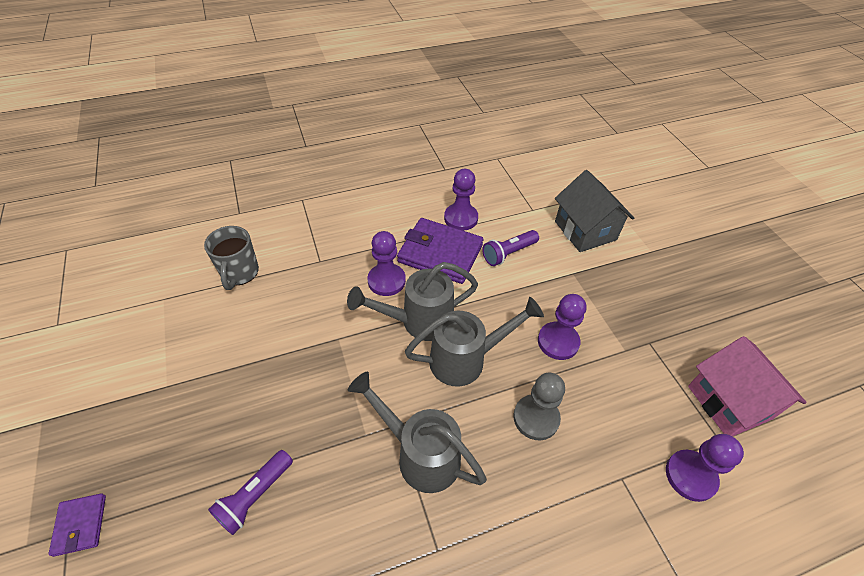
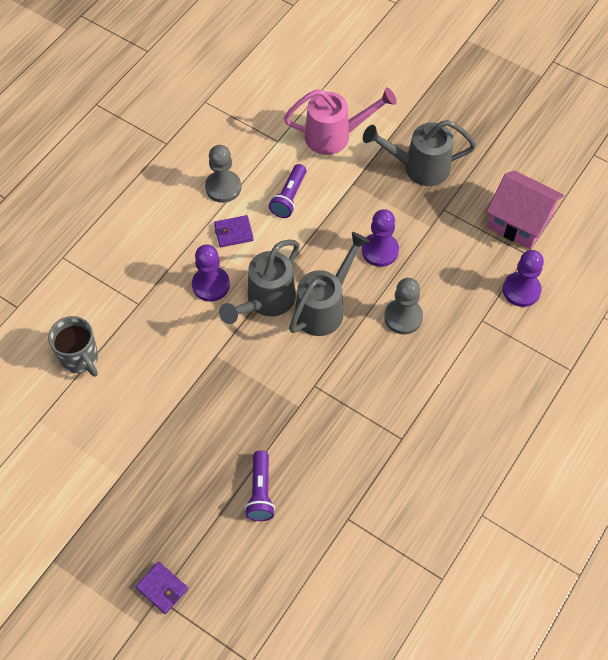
camera: 35 degrees left, 10 degrees up
(420, 454) = (346, 392): grey watering can -> grey watering can (419, 167)
(440, 253) = (233, 233): purple wallet -> purple wallet, size x0.49
(461, 218) = (223, 187): purple pawn -> grey pawn
(585, 230) = (335, 136): grey house -> pink watering can

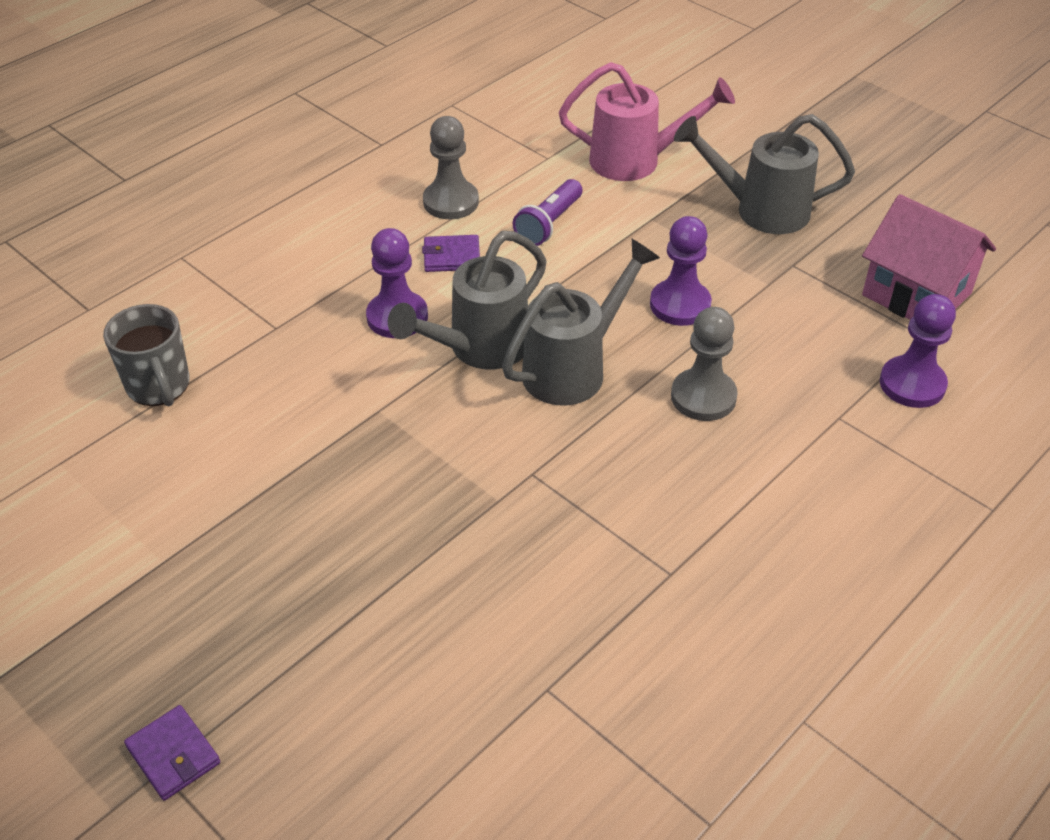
camera: 10 degrees right, 15 degrees down
(260, 492) = (398, 622): purple flashlight -> none

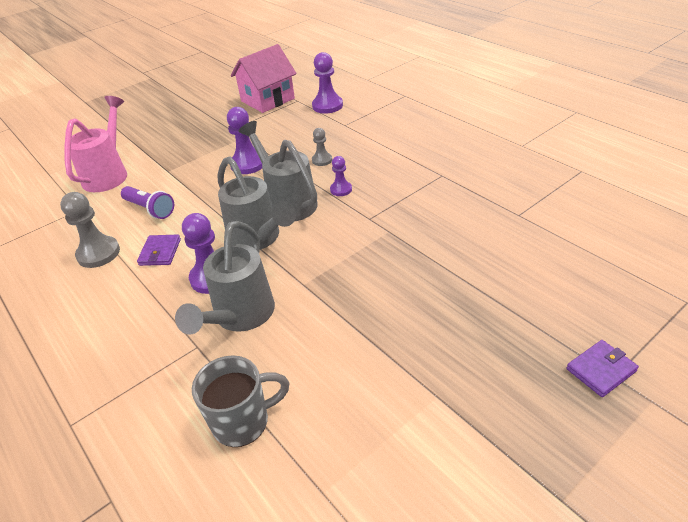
camera: 80 degrees left, 5 degrees down
(612, 431) = (341, 189): none -> purple pawn
(703, 397) = (322, 160): grey pawn -> grey pawn, size x0.57
(760, 210) = (181, 136): grey watering can -> grey watering can (240, 316)

